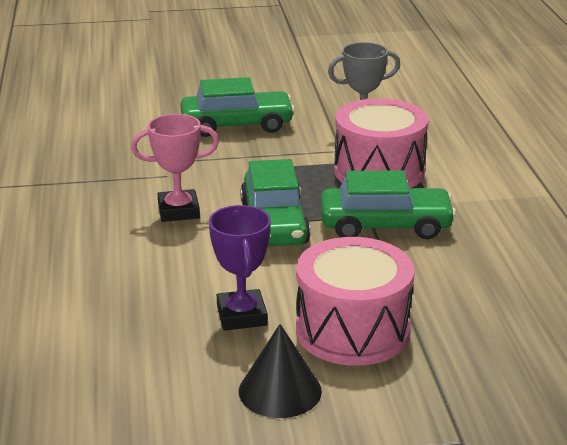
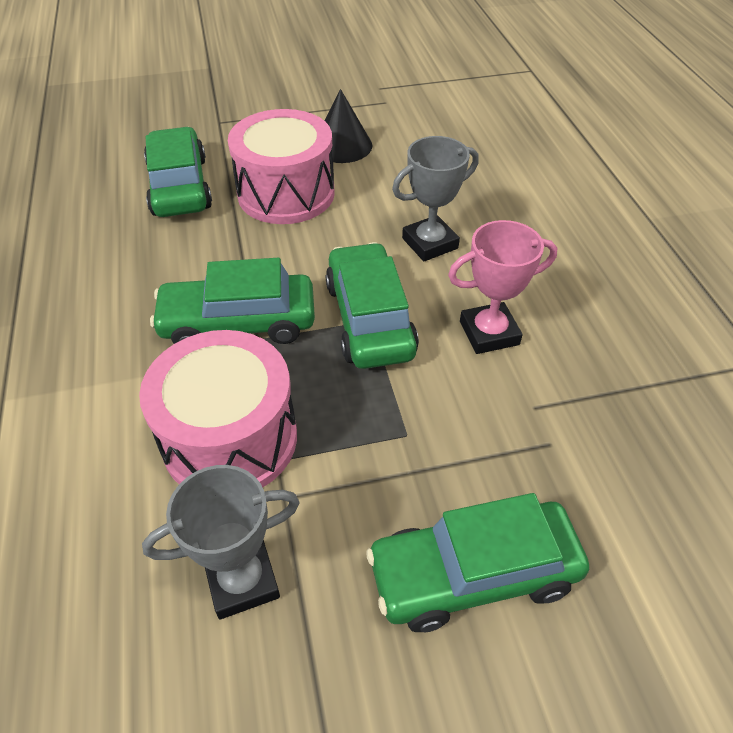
camera: 175 degrees right, 20 degrees up
(203, 274) = (430, 243): none -> grey trophy
(241, 315) = (382, 201): purple trophy -> none
(483, 345) = (180, 186): none -> green car

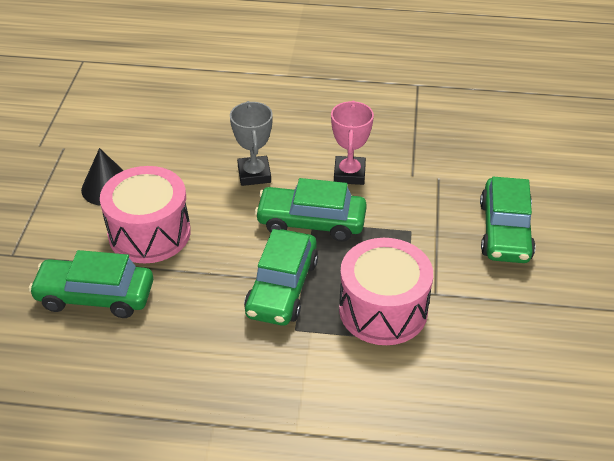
camera: 70 degrees left, 5 degrees down
(242, 580) = (482, 321): grey trophy -> none

